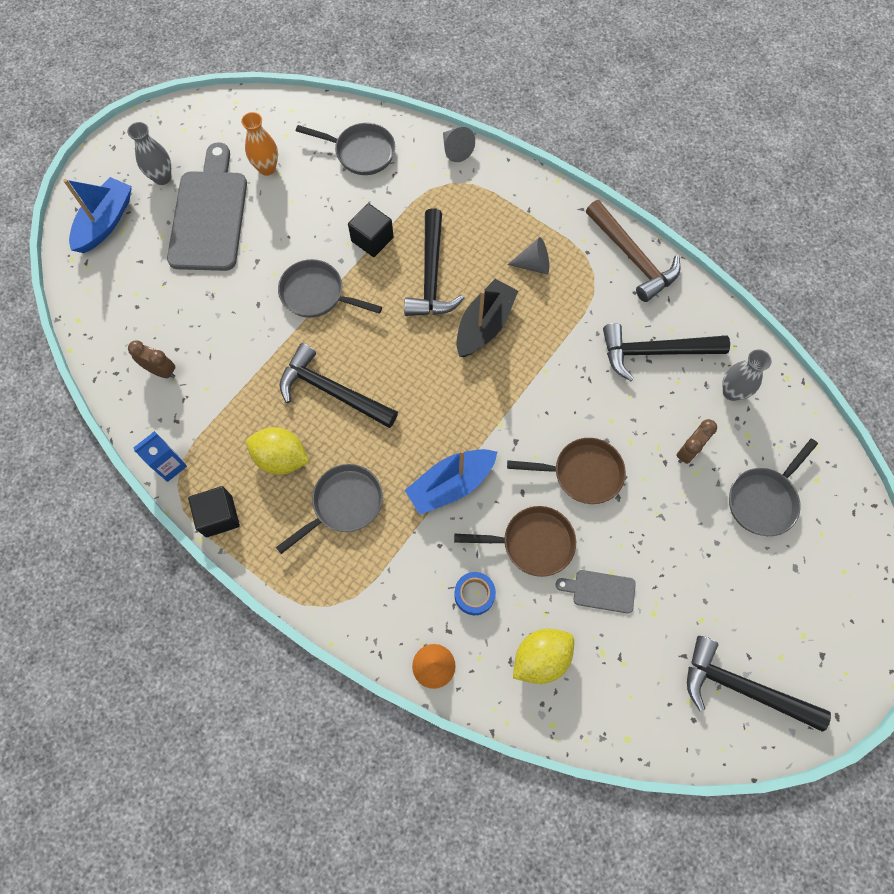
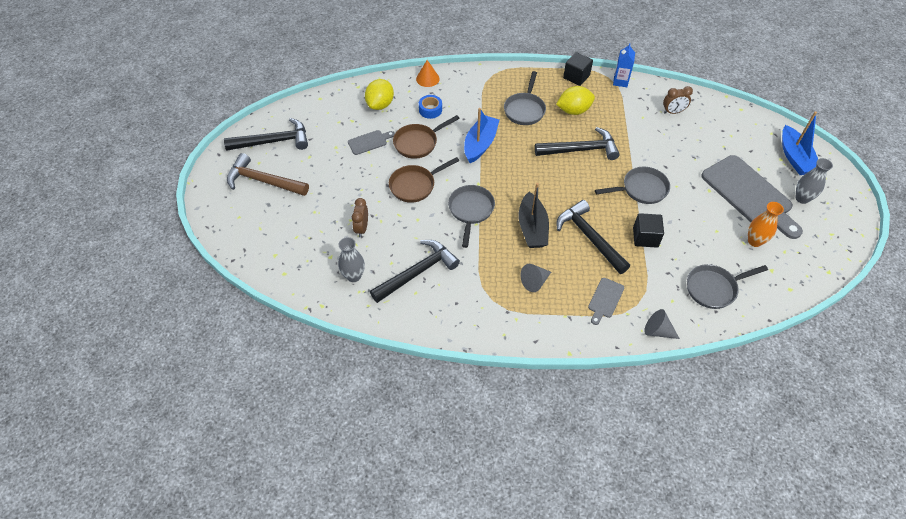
camera: 145 degrees right, 15 degrees down
(477, 205) = (605, 299): none -> grey cutting board
(633, 257) = (474, 326): brown hammer -> brown hammer (263, 181)
(764, 500) = (302, 227): grey pan -> grey pan (470, 211)

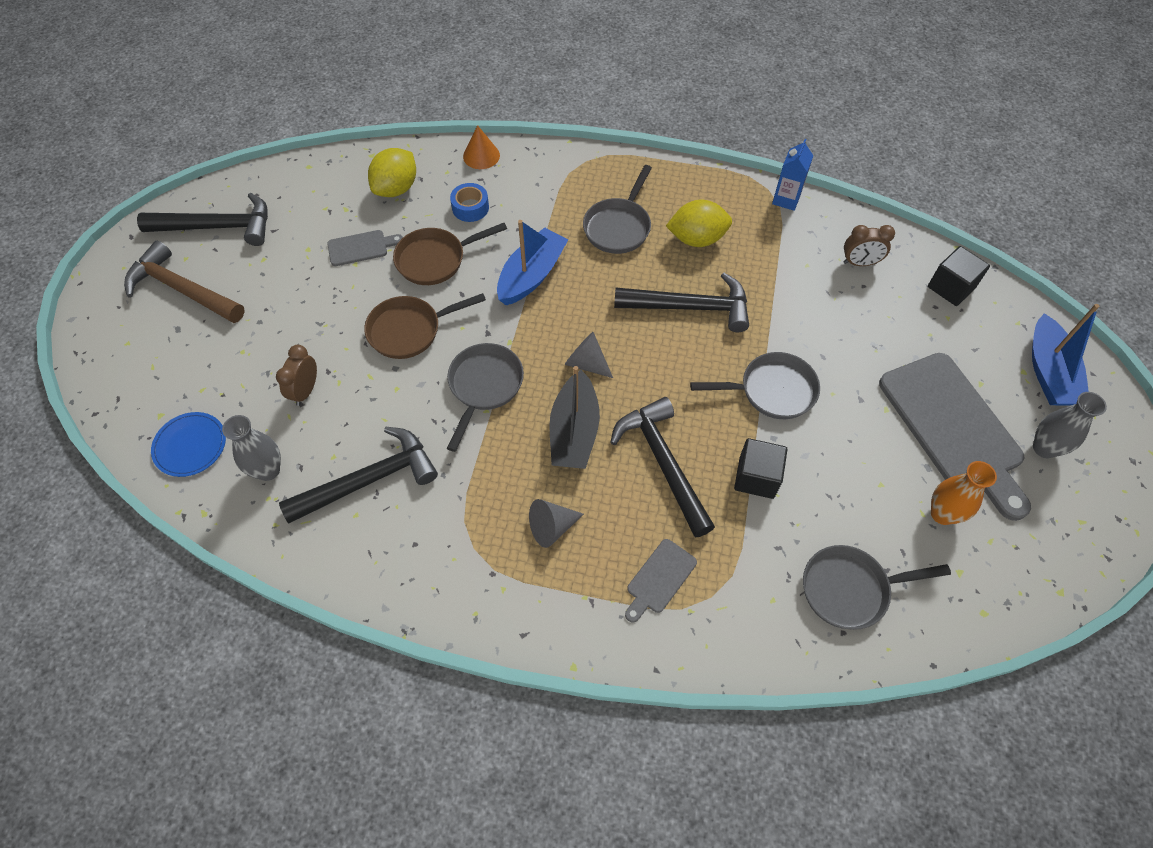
camera: 10 degrees right, 5 degrees up
(300, 269) = (190, 446): none -> blue plate
(576, 77) = (716, 182): black cube -> black cube (951, 287)
(657, 331) = (733, 652): grey cone -> grey cone (586, 363)

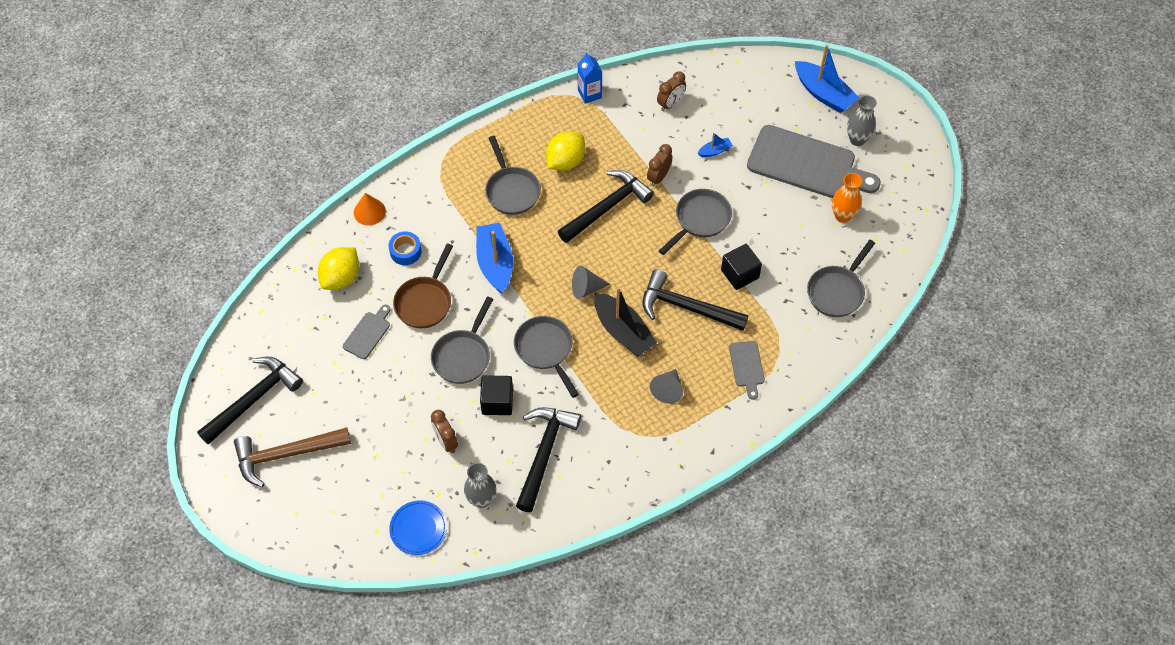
camera: 45 degrees left, 0 degrees up
(396, 188) = (341, 278): yellow lemon -> yellow lemon turned 45 degrees clockwise
(410, 330) = (463, 356): brown pan -> grey pan
(773, 319) = (658, 177): none -> brown clock
(860, 338) = (715, 151): none -> blue boat
(951, 287) = (732, 80): black cube -> black cube (497, 402)

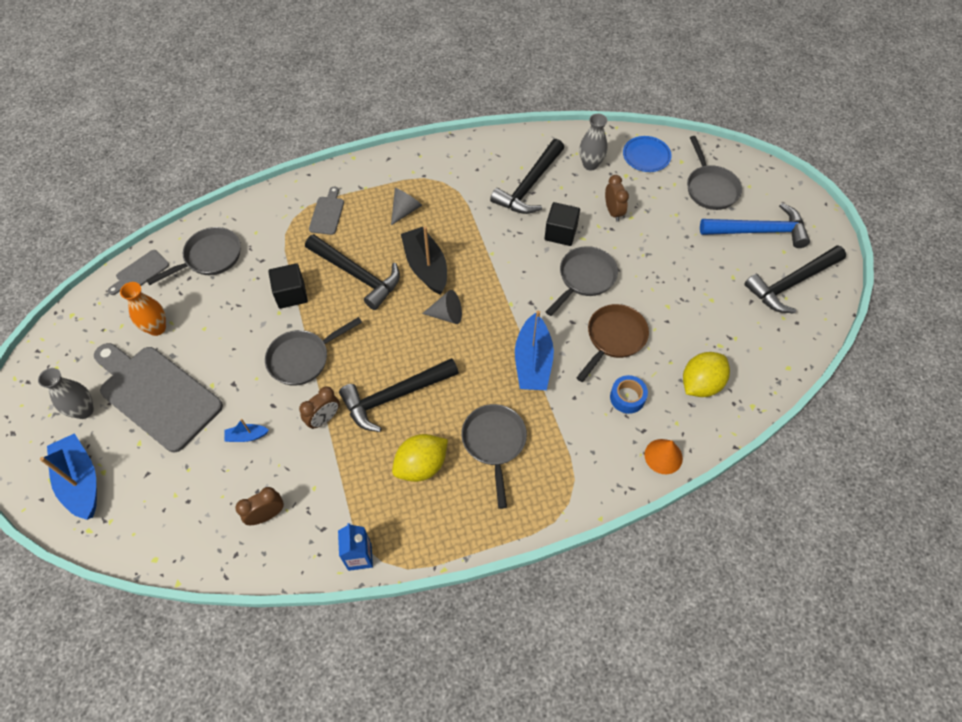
camera: 165 degrees left, 0 degrees up
(286, 455) = (759, 231): brown hammer -> blue hammer
(368, 333) = (676, 320): grey cutting board -> grey cutting board (140, 272)
(545, 350) = (504, 266): grey pan -> grey pan (710, 188)

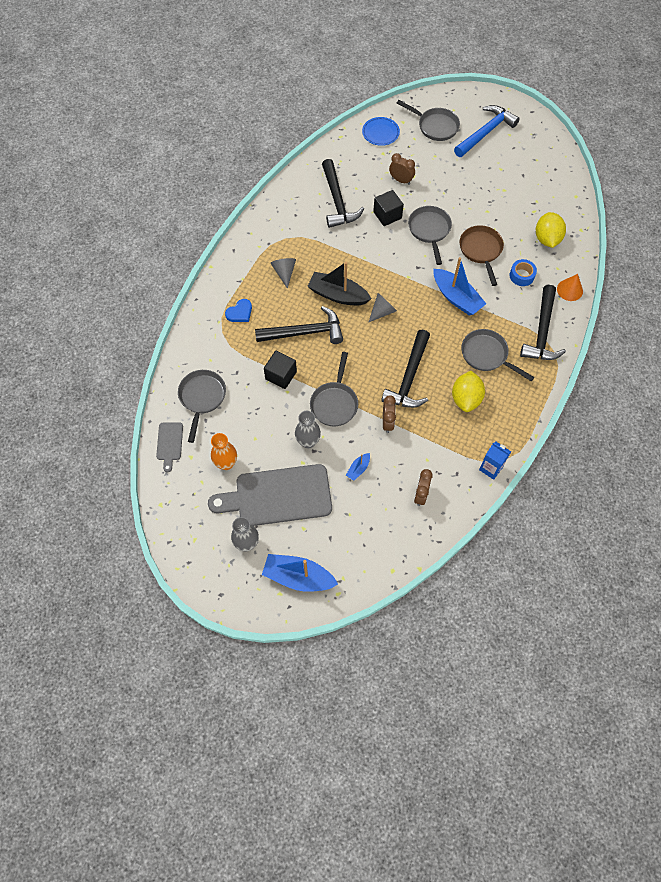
camera: 45 degrees left, 5 degrees up
(327, 213) = (240, 312): grey cutting board -> blue heart
(590, 164) = (356, 162): grey vase -> grey vase (308, 442)
(791, 283) = (531, 150): black hammer -> black hammer (542, 332)

